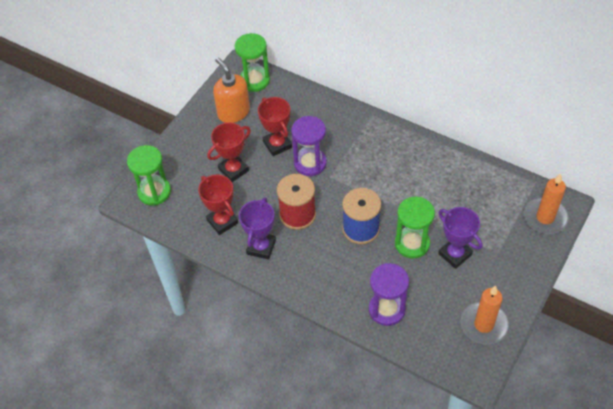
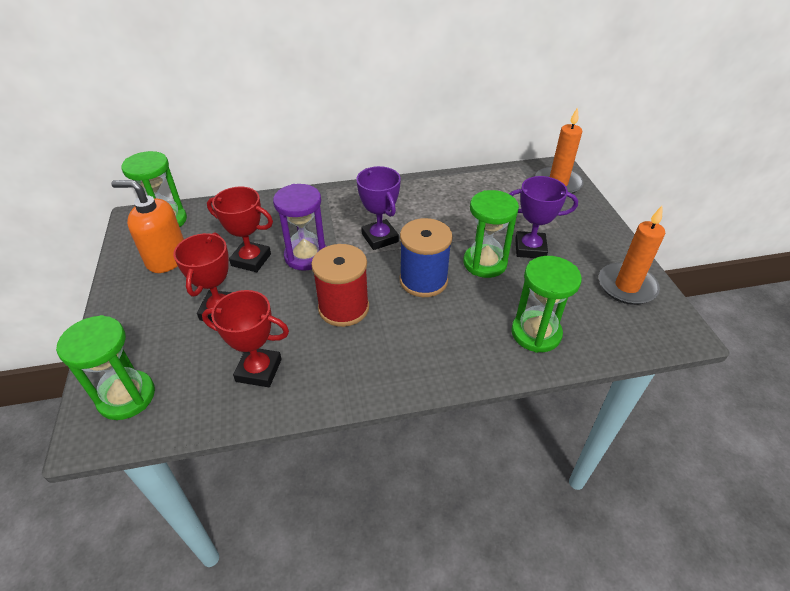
camera: 45 degrees left, 10 degrees down
(261, 247) = (336, 365): purple trophy -> purple trophy (380, 238)
(386, 309) = (536, 333): purple hourglass -> green hourglass

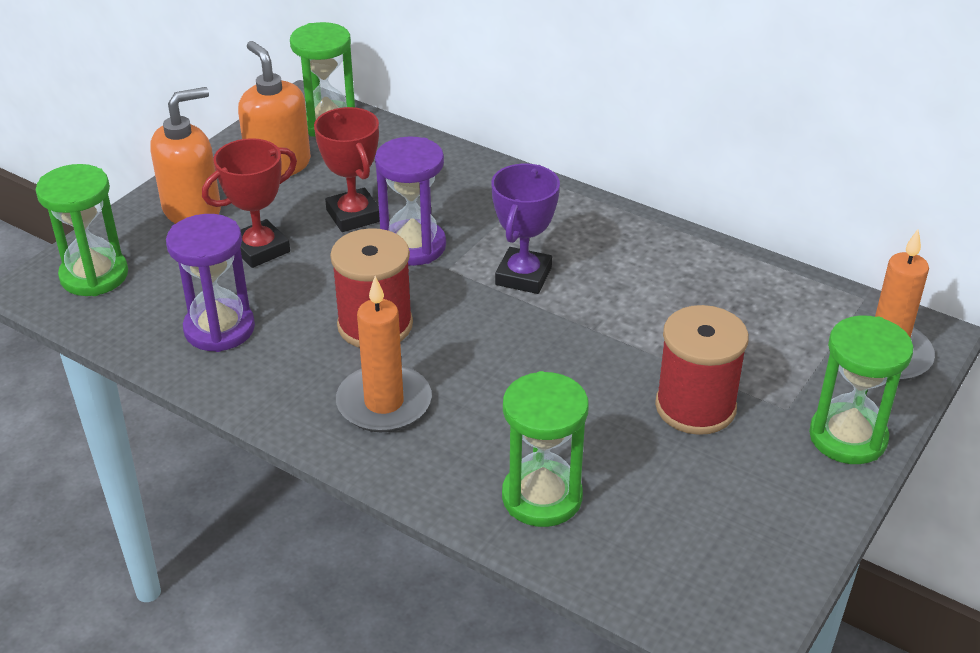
camera: 45 degrees right, 5 degrees down
(144, 315) = (192, 210): none -> orange soap dispenser
(259, 370) = (219, 329): red trophy -> purple hourglass
(423, 280) = (502, 354): blue spool -> none
(485, 263) = (606, 384): green hourglass -> green hourglass (847, 437)
(530, 248) = (695, 407): purple trophy -> red spool
(626, 286) = (754, 536): orange candle -> orange candle (384, 403)

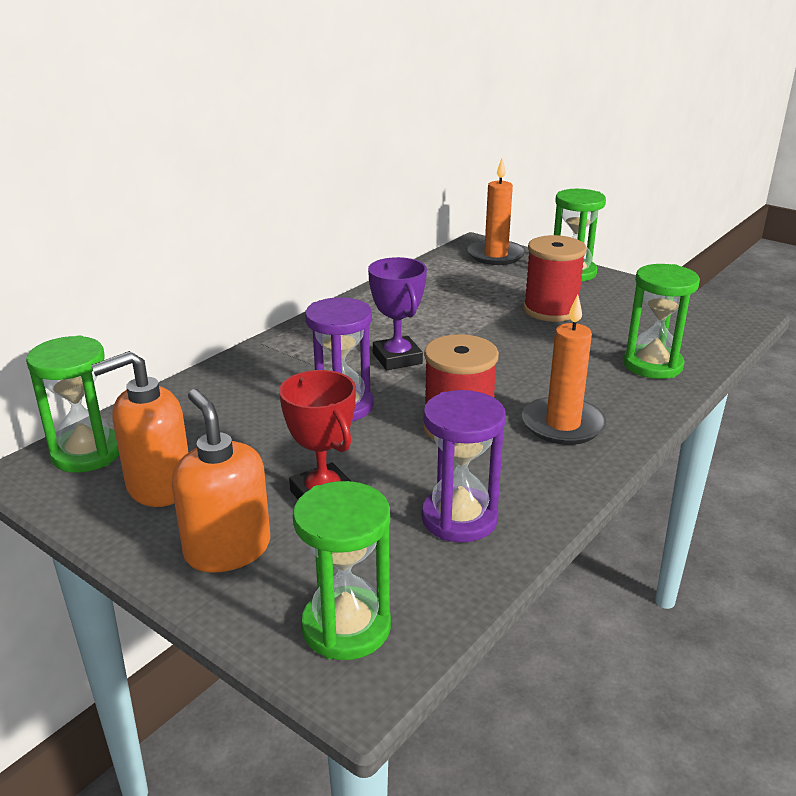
camera: 85 degrees left, 10 degrees down
(354, 215) = (280, 437): red trophy -> none
(523, 276) = (397, 358): purple trophy -> purple trophy turned 45 degrees clockwise

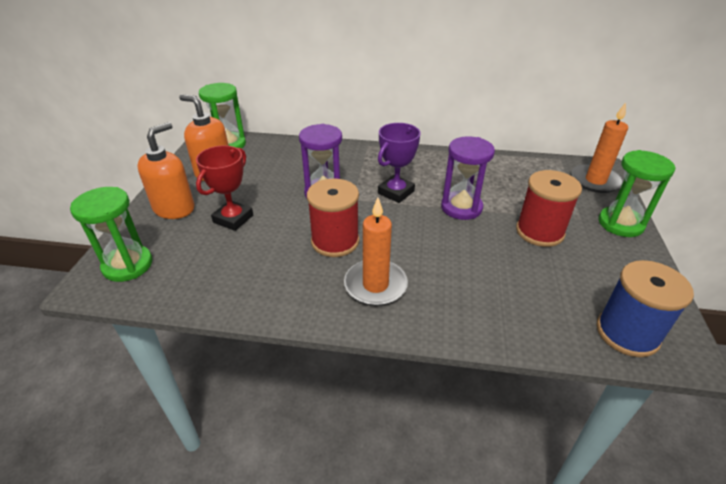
camera: 60 degrees right, 10 degrees up
(459, 518) = (238, 273): purple hourglass -> purple hourglass (461, 207)
(652, 365) = (511, 310): green hourglass -> none
(713, 328) = (627, 333): none -> blue spool

